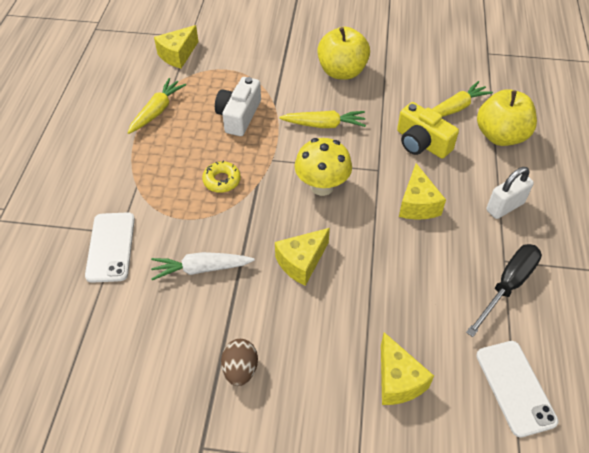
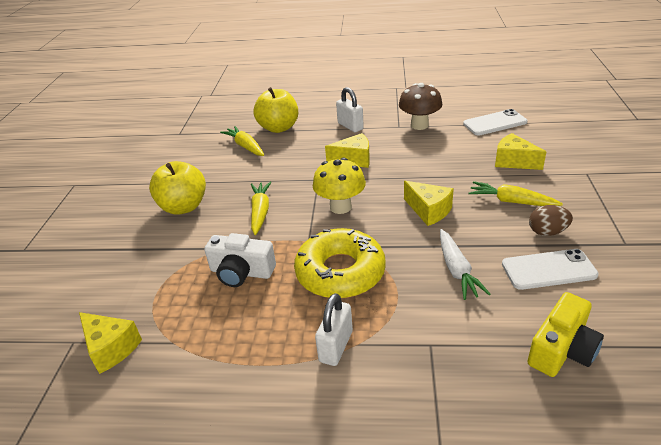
camera: 90 degrees left, 15 degrees down
(111, 247) = (453, 348): white phone -> white phone (548, 269)
(138, 173) = (336, 346): none -> white padlock
(157, 111) = (224, 349): yellow carrot -> yellow carrot (511, 201)
(222, 180) = (340, 272): yellow donut -> yellow donut, size x2.19
(398, 380) = (513, 161): yellow cheese -> yellow cheese turned 120 degrees counterclockwise
(422, 143) = (286, 160): yellow camera -> yellow camera (562, 349)
(508, 286) = (419, 125): black screwdriver -> brown mushroom

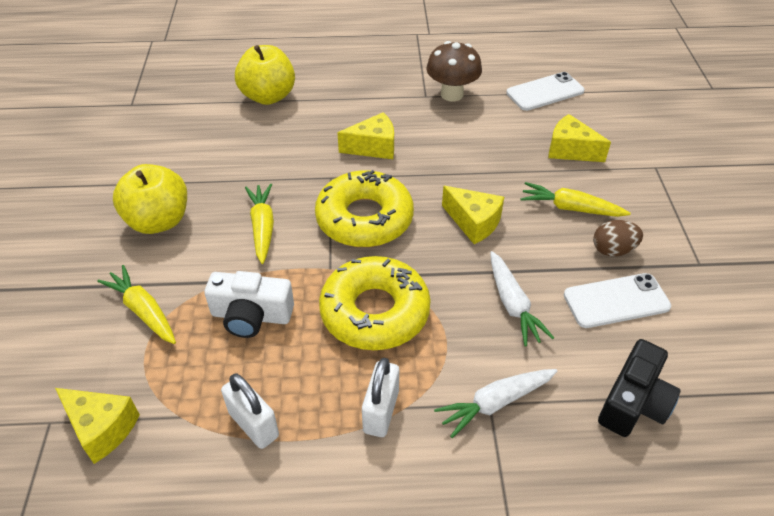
camera: 10 degrees left, 10 degrees up
(245, 146) = (227, 126): yellow carrot -> yellow carrot (143, 311)
(340, 207) = (364, 218): yellow mushroom -> yellow donut
(350, 126) = (363, 95): white padlock -> white padlock (253, 424)
(435, 344) = (495, 403): none -> white carrot
(562, 349) = (633, 402): yellow camera -> black camera

